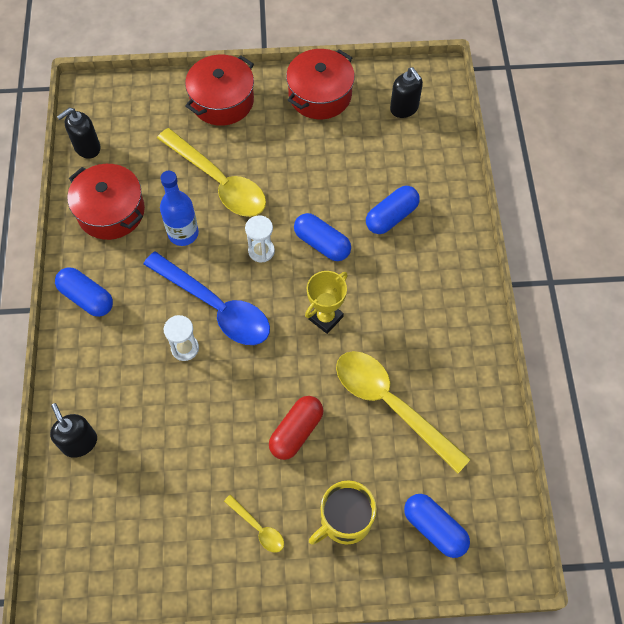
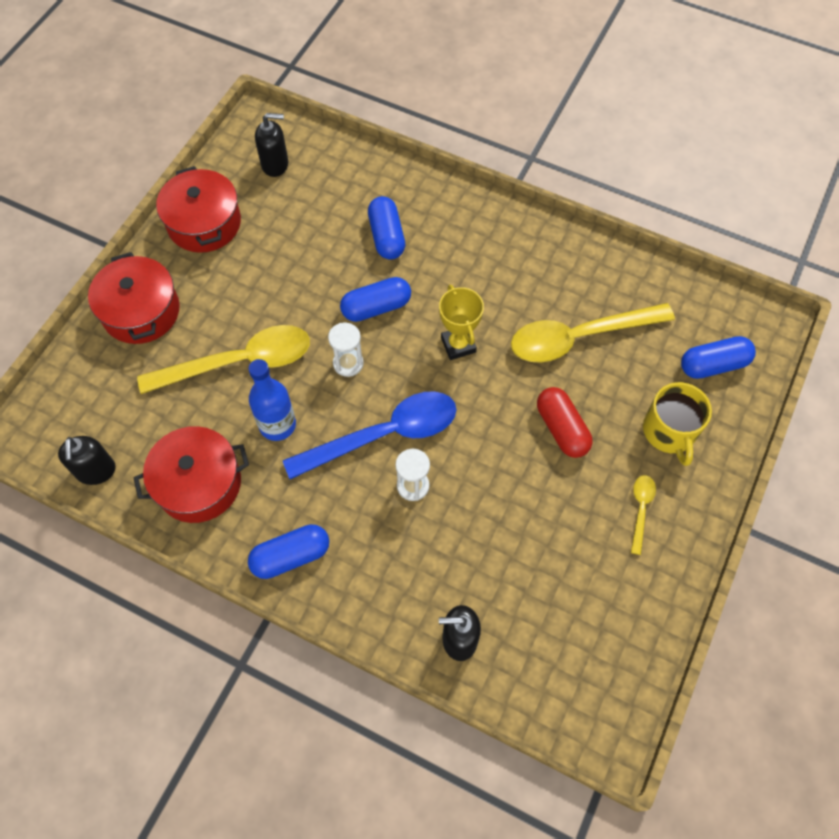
camera: 60 degrees left, 0 degrees up
(258, 528) = (641, 509): yellow spoon -> yellow spoon turned 60 degrees counterclockwise

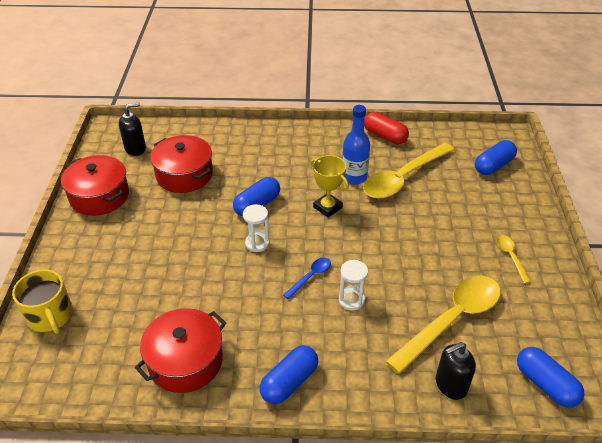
camera: 25 degrees left, 20 degrees down
(96, 471) = (91, 386): black soap dispenser -> none
(141, 311) = (76, 264): red pot -> red pot (184, 175)
(239, 362) = (174, 270): yellow spoon -> yellow spoon (452, 320)
(277, 425) = (227, 299): blue bottle -> blue bottle (354, 177)
(384, 435) = (310, 277): blue spoon -> blue spoon, size x0.44
(386, 236) = (239, 164): blue capsule -> blue capsule (545, 384)
(562, 428) = (428, 230): red capsule -> red capsule (385, 136)
(669, 431) = (495, 208): yellow mug -> yellow mug (50, 316)

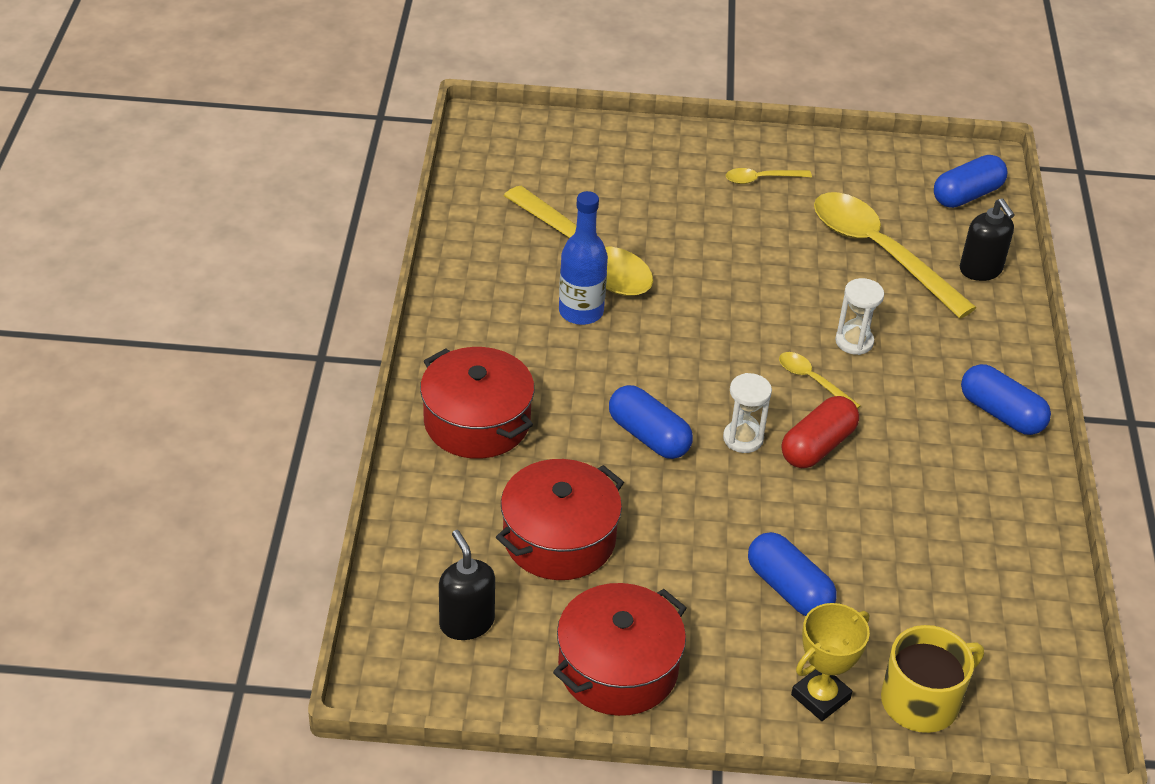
camera: 90 degrees left, 0 degrees up
(185, 361) = (984, 521): red pot -> red pot (477, 421)
(310, 277) = (812, 380): blue spoon -> yellow spoon
(327, 207) = (656, 350): yellow trophy -> yellow trophy (820, 697)
(385, 136) = (468, 262): red capsule -> red capsule (817, 446)
(493, 166) = (561, 156): blue capsule -> blue capsule (788, 589)

